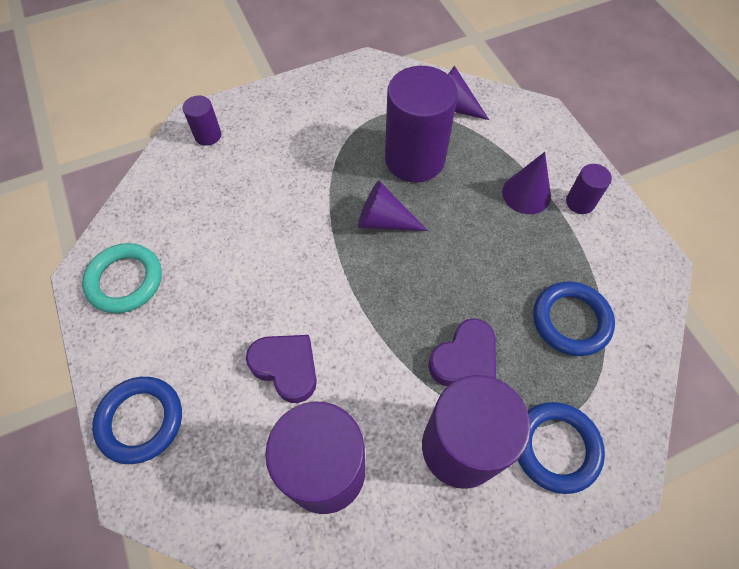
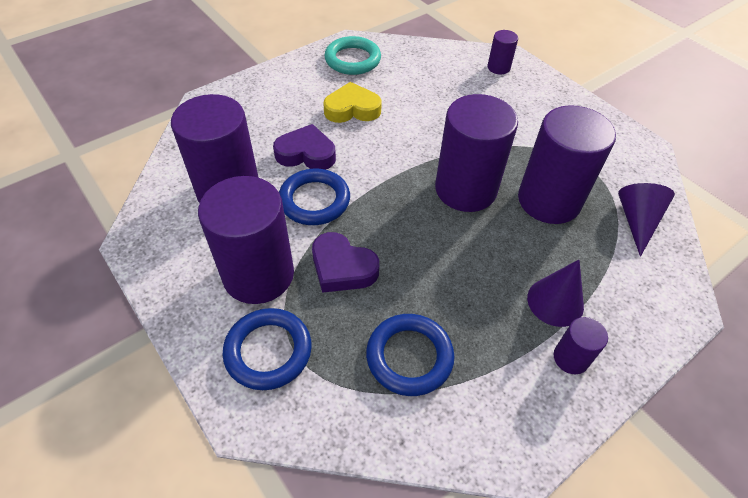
camera: 75 degrees right, 10 degrees down
(141, 420) = (252, 92): blue ring -> blue ring (314, 200)
(223, 301) = (352, 109): none -> yellow heart
(286, 367) = (306, 153): purple heart -> purple heart turned 105 degrees counterclockwise
(384, 221) = (465, 189): purple cone -> purple cylinder

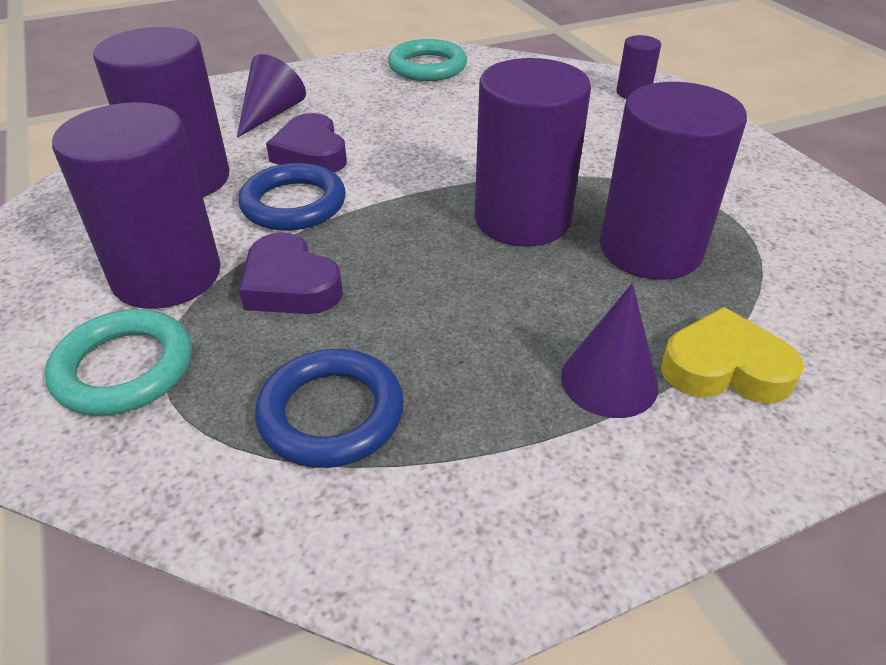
camera: 15 degrees right, 10 degrees down
(268, 351) = (124, 368): blue ring -> turquoise ring
(306, 153) = (311, 153): purple heart -> purple heart turned 135 degrees counterclockwise
(352, 109) = (400, 115): yellow heart -> yellow heart (724, 368)
(571, 358) = (605, 465): purple cylinder -> none
(637, 221) = (794, 295): purple cone -> purple cone (271, 114)

